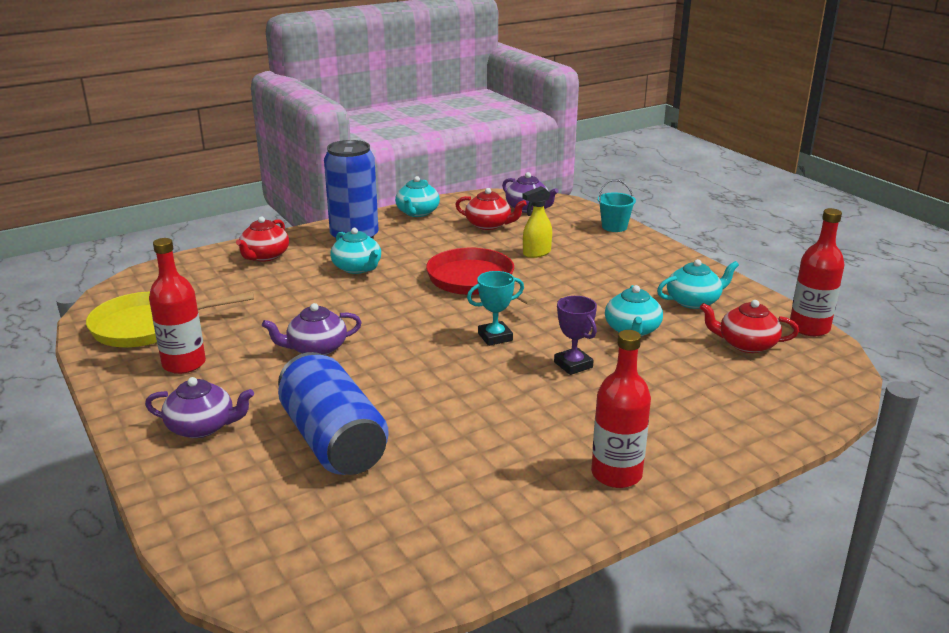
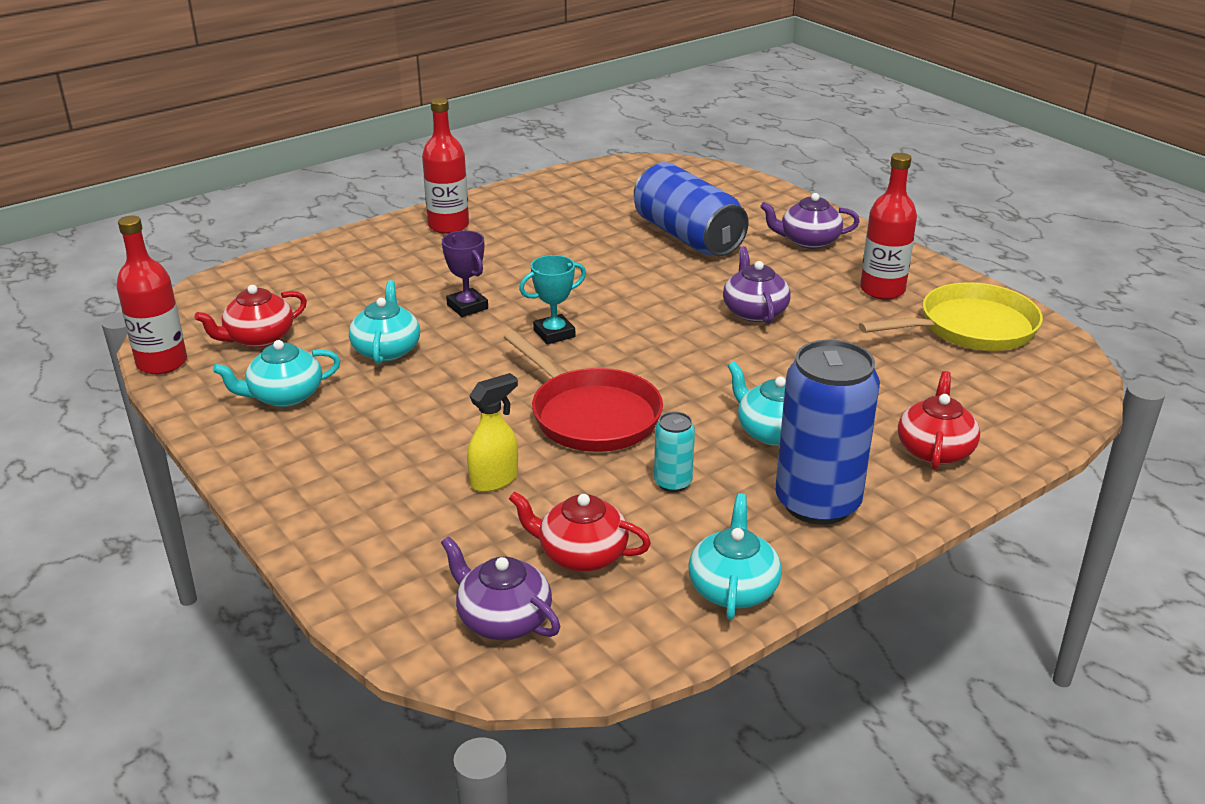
camera: 175 degrees right, 5 degrees up
(316, 348) = (754, 311): purple teapot -> purple teapot turned 75 degrees counterclockwise
(431, 248) = (672, 482): none -> turquoise can
(614, 227) = (337, 562): turquoise bucket -> none
(746, 344) = (259, 338): red teapot -> red teapot turned 135 degrees clockwise

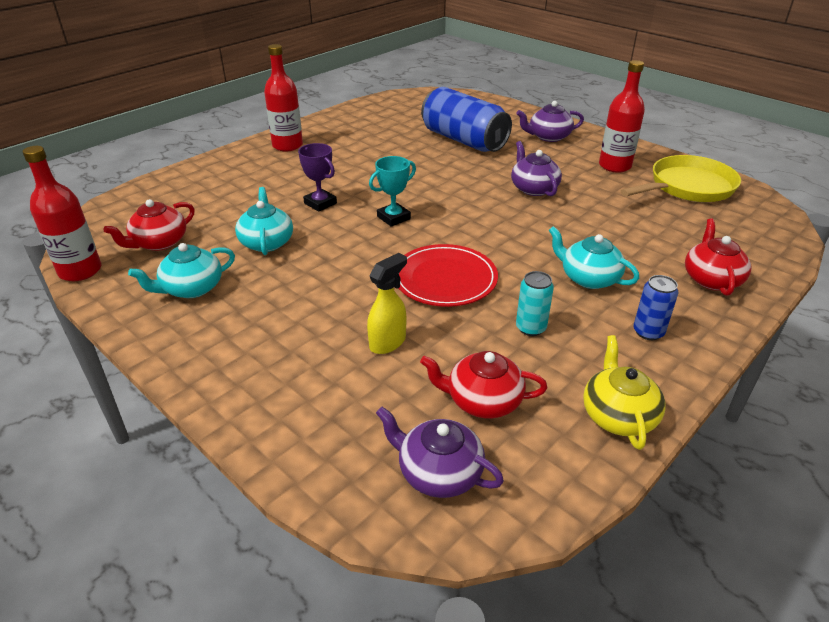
camera: 10 degrees left, 5 degrees up
(590, 415) = (445, 279): red pan -> red plate
(733, 588) = (618, 415): turquoise teapot -> yellow teapot
(817, 503) = (648, 332): blue can -> blue can, size x0.46

